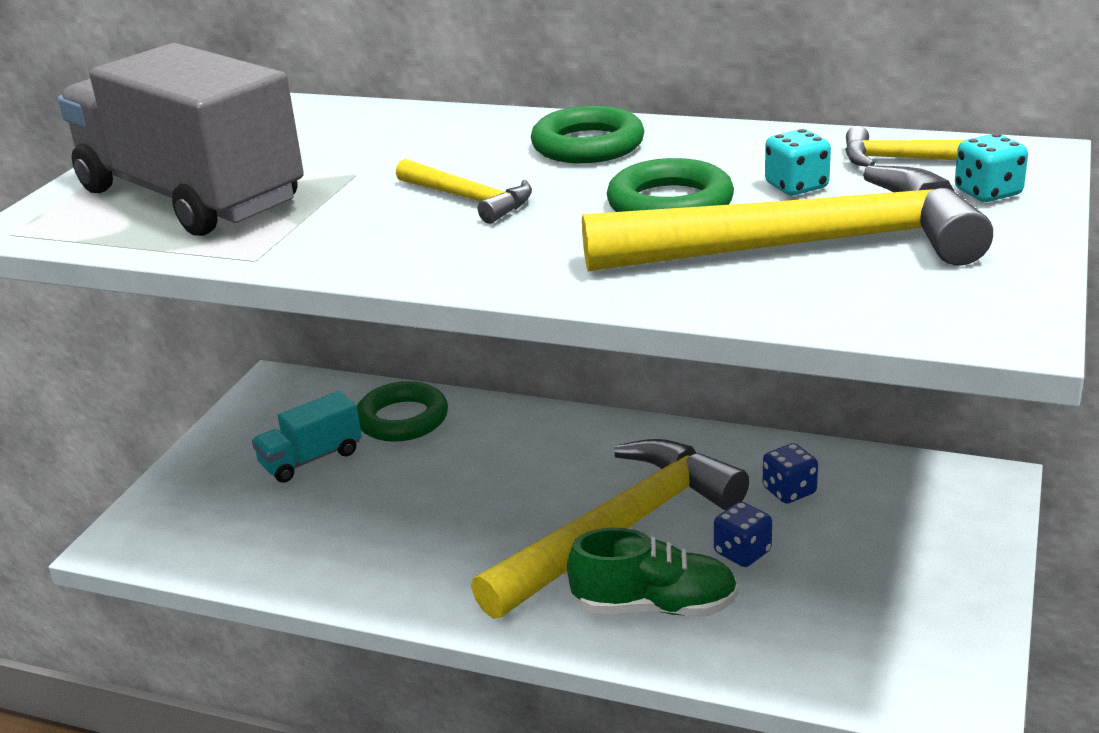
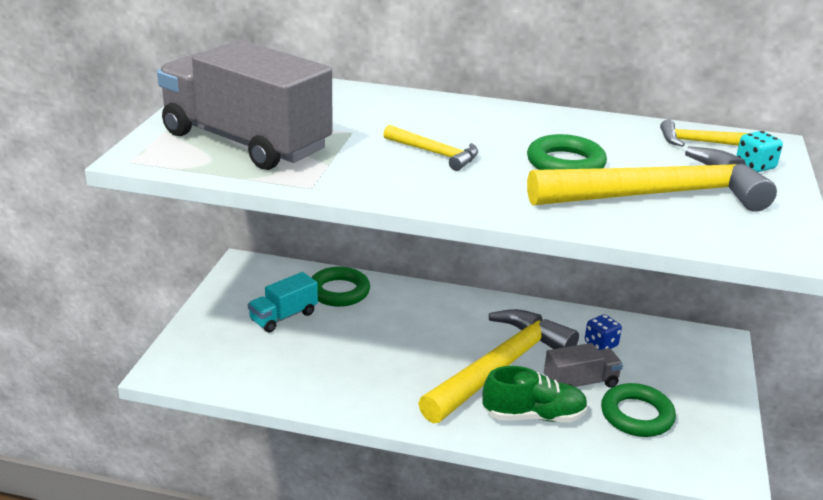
camera: 10 degrees left, 0 degrees up
(588, 145) = (497, 121): green ring -> green ring (636, 415)
(742, 552) = (580, 382): blue dice -> grey truck
(796, 186) = (639, 156): turquoise dice -> none

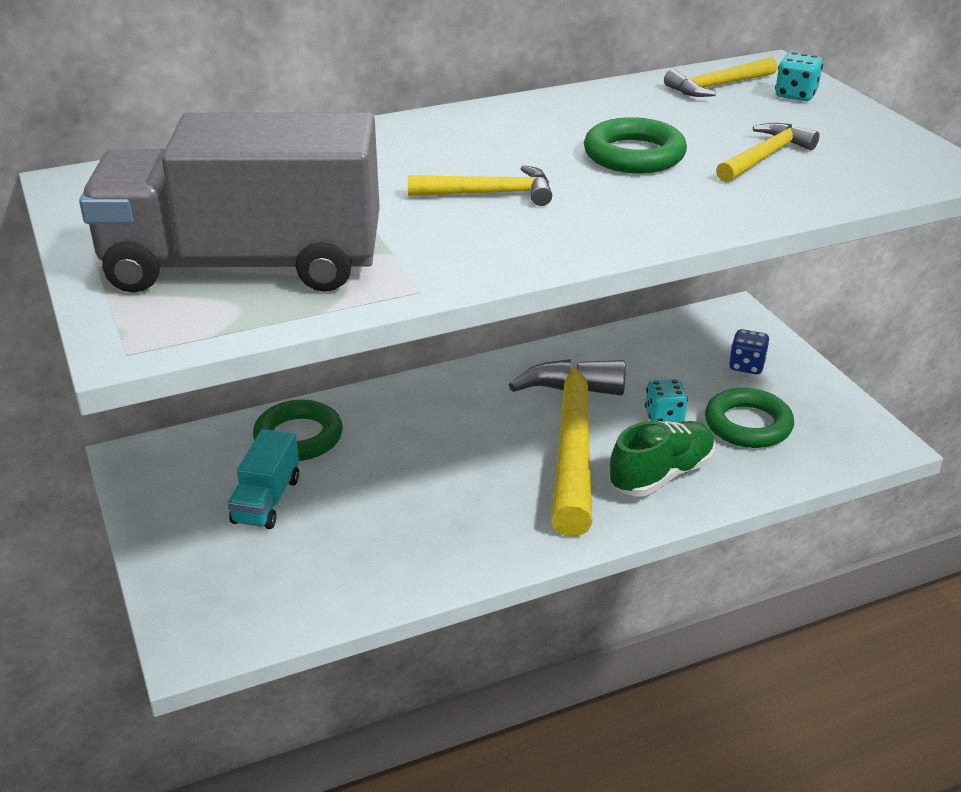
camera: 35 degrees left, 5 degrees up
(580, 382) = (664, 417): grey truck -> turquoise dice
(601, 344) = (638, 367): blue dice -> blue dice (746, 366)
(658, 194) = (765, 157): yellow hammer -> yellow hammer, size x0.47

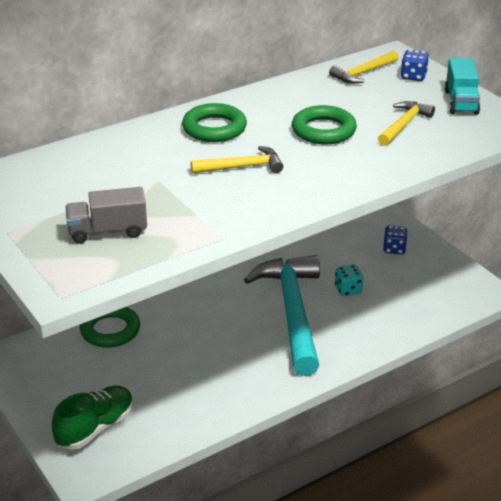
camera: 10 degrees left, 0 degrees up
(244, 265) = (108, 231): grey truck -> grey truck, size x0.46
(267, 500) = (102, 375): turquoise truck -> turquoise truck (461, 102)
(572, 440) = (292, 312): yellow hammer -> turquoise hammer
(661, 475) = (354, 329): green shoe -> green shoe (95, 428)
(748, 424) = (402, 289): green ring -> green ring (214, 128)
(795, 95) = (413, 76): turquoise dice -> blue dice

